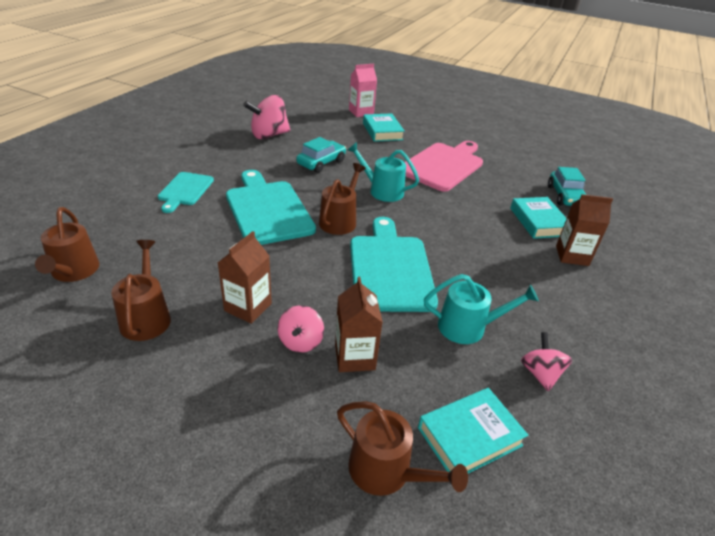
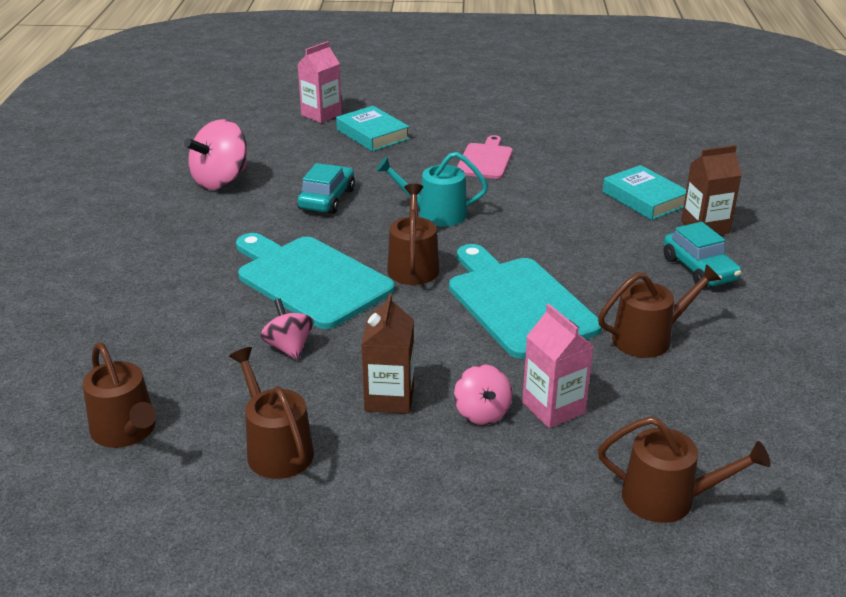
camera: 20 degrees left, 5 degrees down
(185, 190) = (174, 287): turquoise cutting board -> none
(355, 357) = (553, 408): brown carton -> pink carton
(443, 165) = (485, 160): pink cutting board -> pink cutting board, size x0.57
(467, 327) = (648, 338): turquoise watering can -> brown watering can
(469, 436) = (723, 440): turquoise book -> none
(540, 374) = (751, 359): pink spinning top -> pink spinning top (289, 347)
(565, 196) = (654, 159): turquoise car -> turquoise car (699, 269)

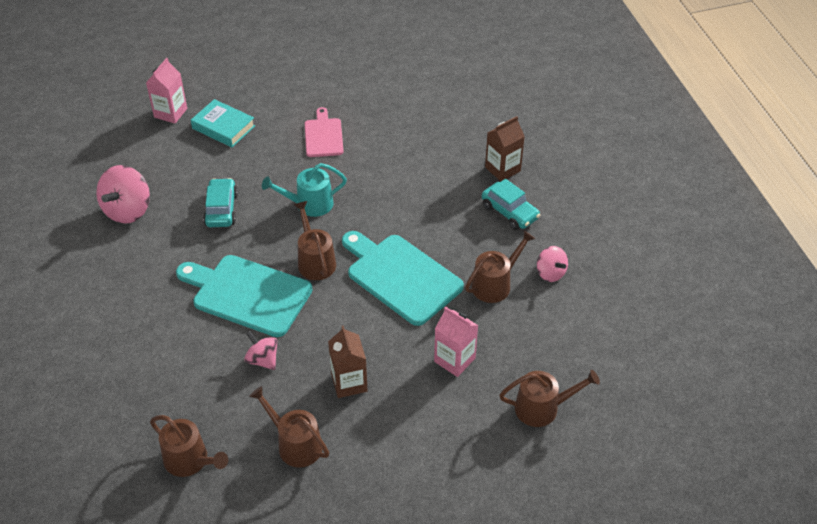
camera: 20 degrees left, 15 degrees up
(482, 413) = (412, 377): pink spinning top -> pink spinning top (550, 273)
(644, 199) = (453, 150): turquoise book -> none

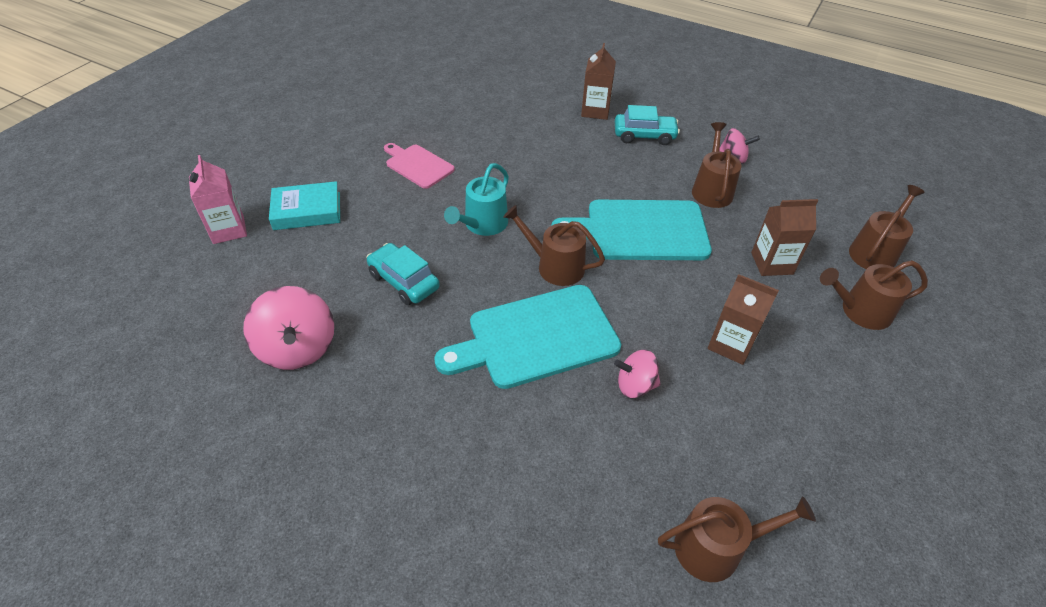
camera: 45 degrees left, 0 degrees up
(295, 444) = (774, 437): brown watering can -> brown watering can (860, 311)
(454, 360) = (772, 263): pink carton -> brown carton

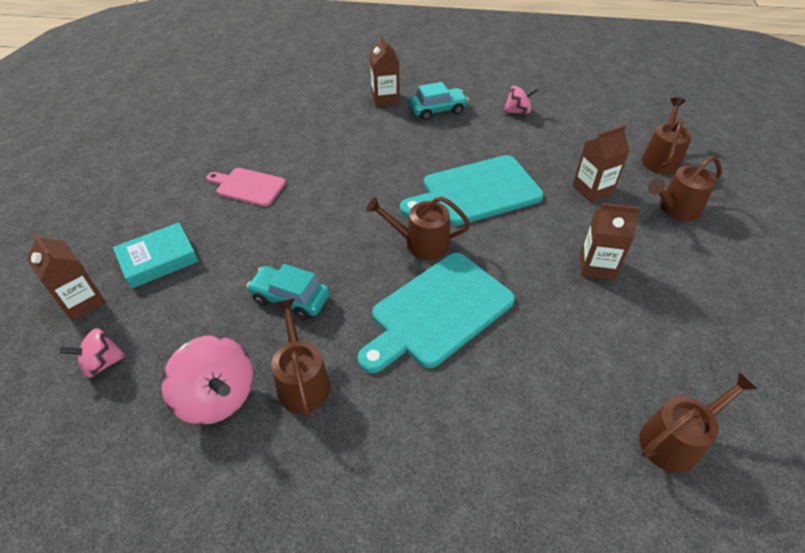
camera: 20 degrees left, 0 degrees up
(228, 230) = (82, 302): pink carton -> brown carton
(483, 224) = (337, 224): turquoise watering can -> none
(635, 385) = (541, 326): pink spinning top -> pink spinning top (102, 363)
(711, 190) = (515, 142): brown watering can -> brown watering can (302, 381)

